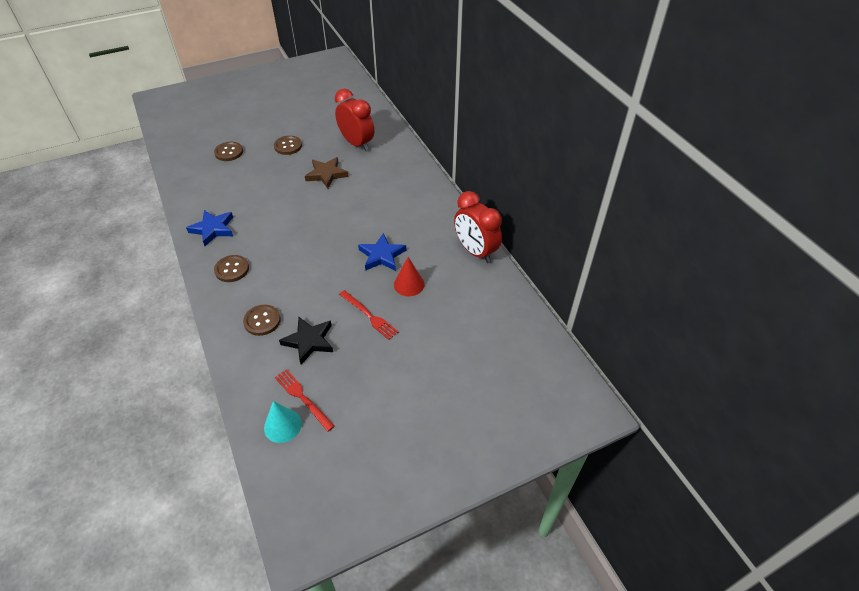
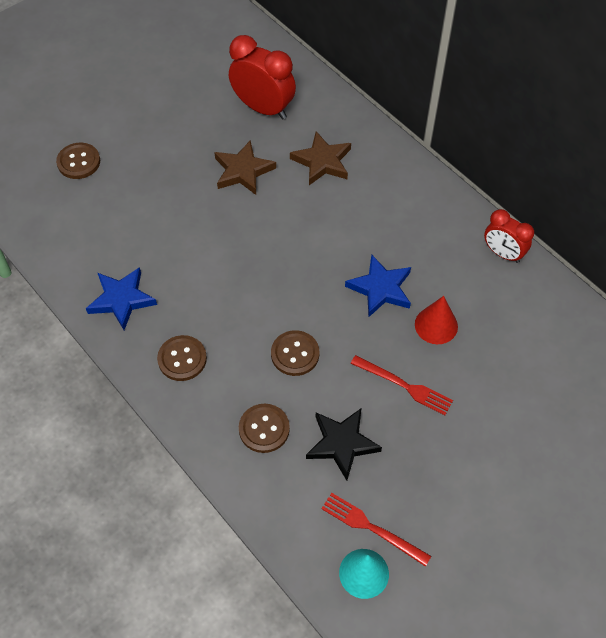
camera: 15 degrees left, 10 degrees up
(288, 146) = (163, 133): brown button -> brown button (295, 354)
(379, 178) = (322, 162): none -> brown star
(475, 251) = (502, 253): red clock -> red clock, size x0.62

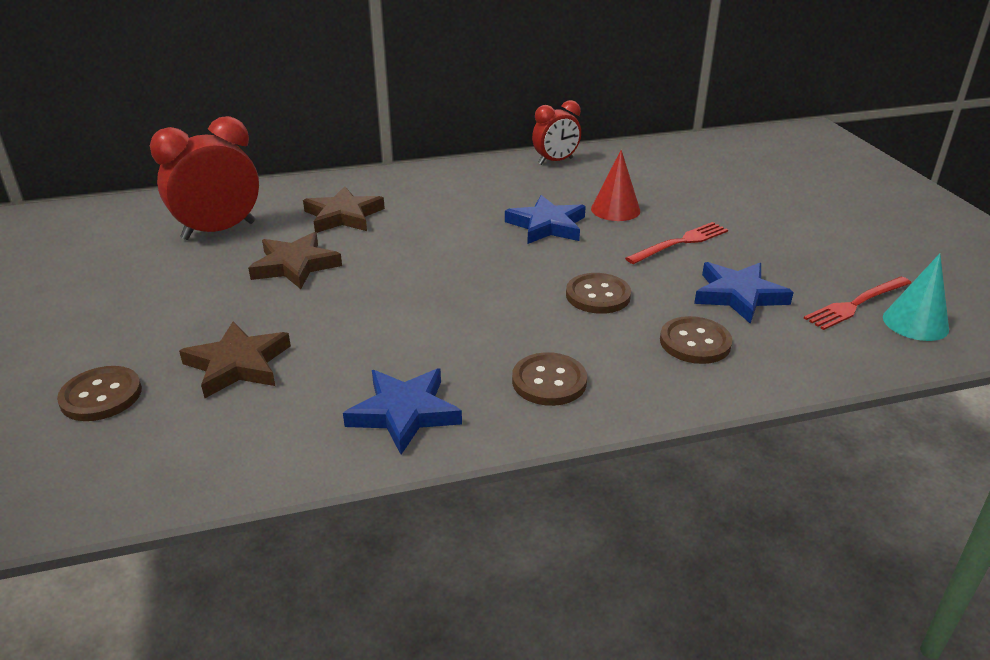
camera: 65 degrees left, 25 degrees down
(129, 202) = (238, 364): none -> brown star
(342, 443) = (738, 295): black star -> blue star

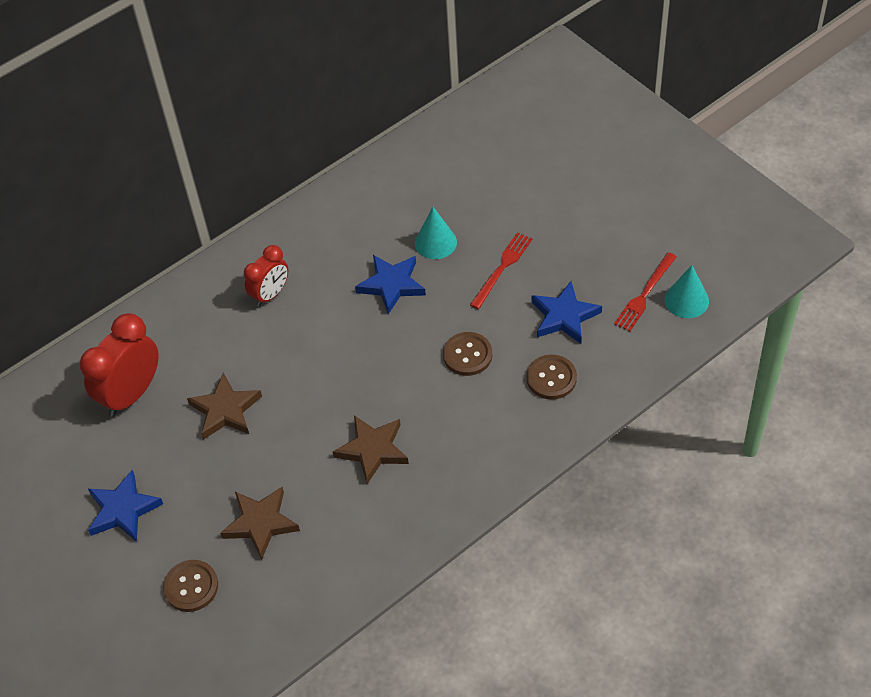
camera: 20 degrees left, 20 degrees up
(343, 216) = (221, 335): brown star -> brown star (373, 450)
(404, 413) = (398, 517): blue star -> blue star (123, 510)
(549, 381) = (473, 453): brown button -> none
(555, 161) = (354, 188): red clock -> red clock (270, 294)
(615, 209) = (435, 242): red cone -> turquoise cone

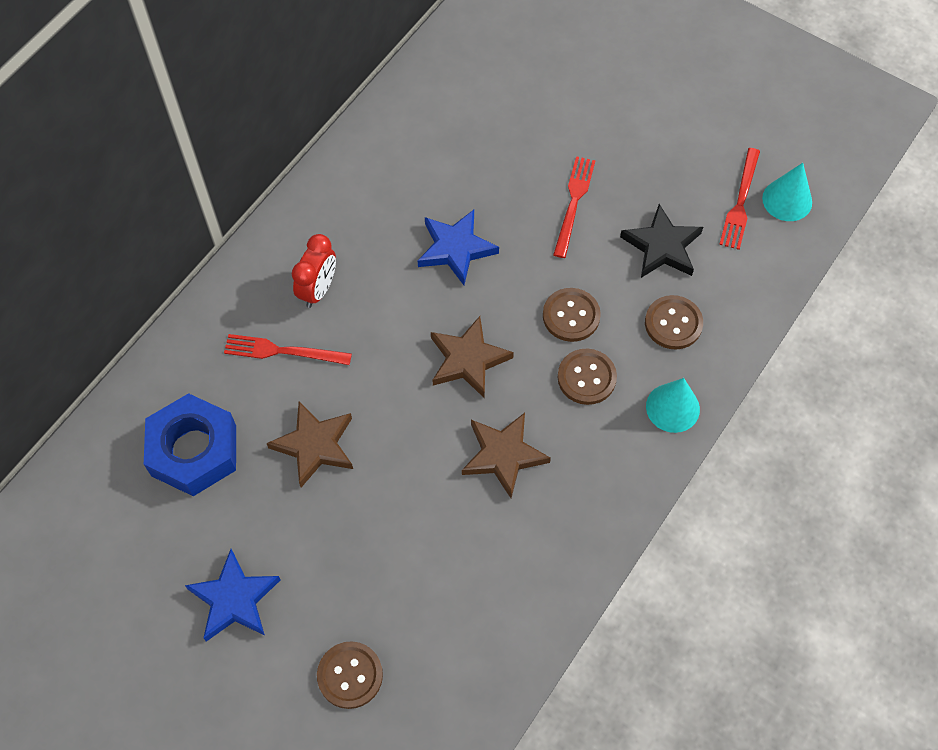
camera: 20 degrees left, 10 degrees up
(131, 394) = (194, 450): red clock -> blue nut
(226, 335) = (283, 351): none -> red fork
(260, 523) = (404, 576): brown star -> brown star (468, 360)
(435, 242) = (488, 187): turquoise cone -> turquoise cone (672, 407)
(463, 405) = (586, 377): none -> brown button
(564, 316) = (662, 246): blue star -> black star

